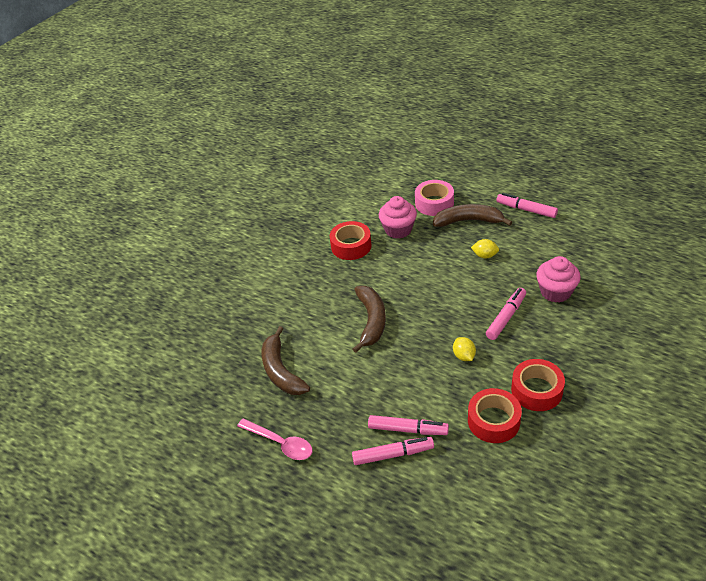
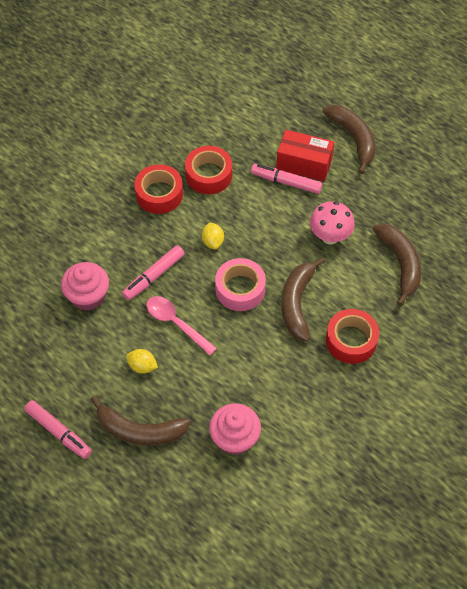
camera: 175 degrees left, 15 degrees up
(280, 443) = (403, 192): pink spoon -> pink spoon (176, 323)
(341, 499) = (353, 138): none -> brown banana
(351, 246) = (302, 424): red tape -> red tape (351, 340)
(351, 382) = (330, 237): none -> pink mushroom
(393, 454) = (304, 164): pink marker -> red box
(434, 203) = (173, 478): pink tape -> pink tape (240, 289)

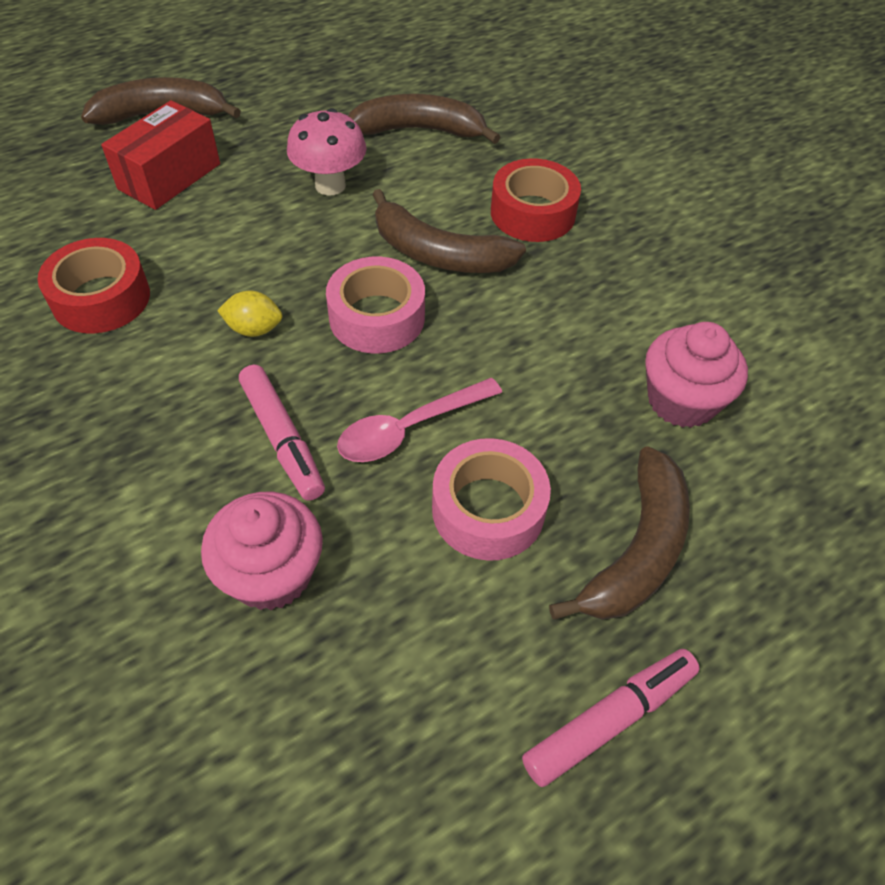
camera: 75 degrees left, 5 degrees down
(142, 366) = (488, 509): yellow lemon -> pink tape
(159, 194) = (90, 382): red tape -> none
(286, 182) = (190, 205): pink marker -> none

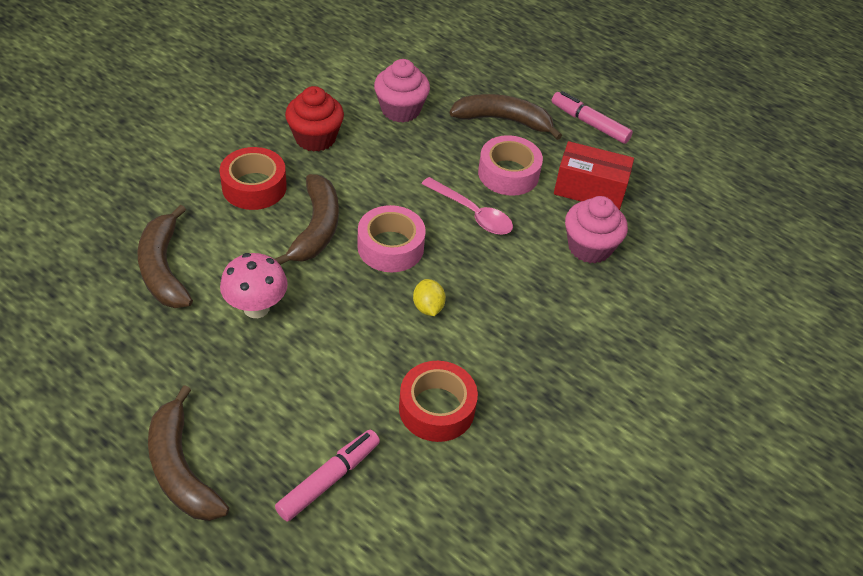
camera: 110 degrees left, 5 degrees down
(169, 176) = (277, 423): red box -> red box (589, 190)
(282, 439) = (507, 267): pink marker -> pink marker (329, 479)
(622, 286) = (315, 138): none -> red cupcake

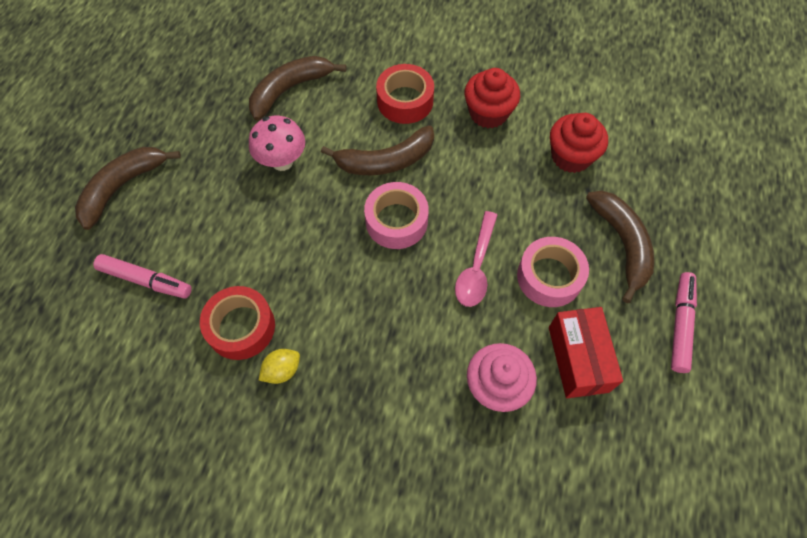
camera: 70 degrees right, 15 degrees up
(400, 110) = (571, 156): pink cupcake -> red cupcake
(428, 307) = (344, 277): yellow lemon -> yellow lemon (282, 370)

